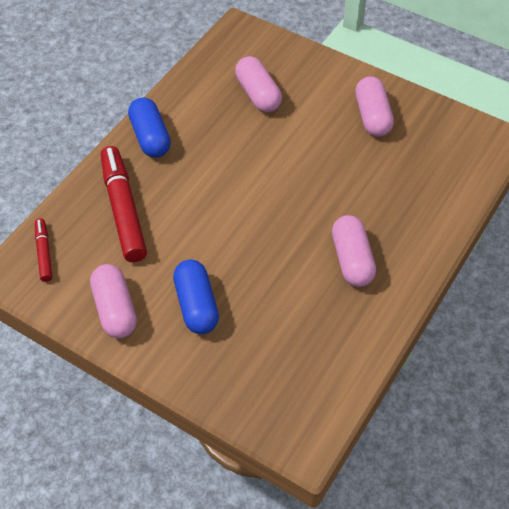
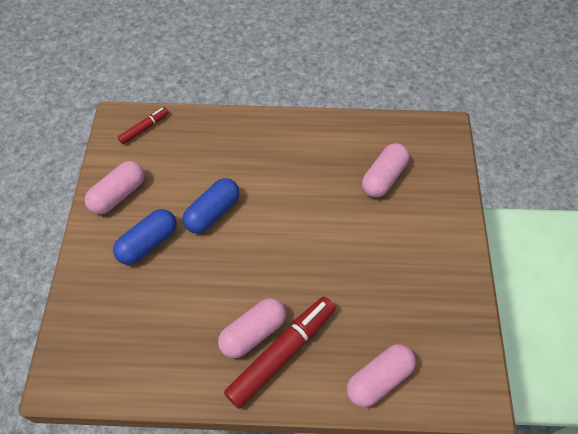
camera: 60 degrees right, 5 degrees up
(123, 209) = (209, 152): red marker -> red marker (281, 353)
(150, 137) = (288, 132): blue capsule -> blue capsule (213, 212)
(372, 116) = (424, 274): pink capsule -> pink capsule (379, 379)

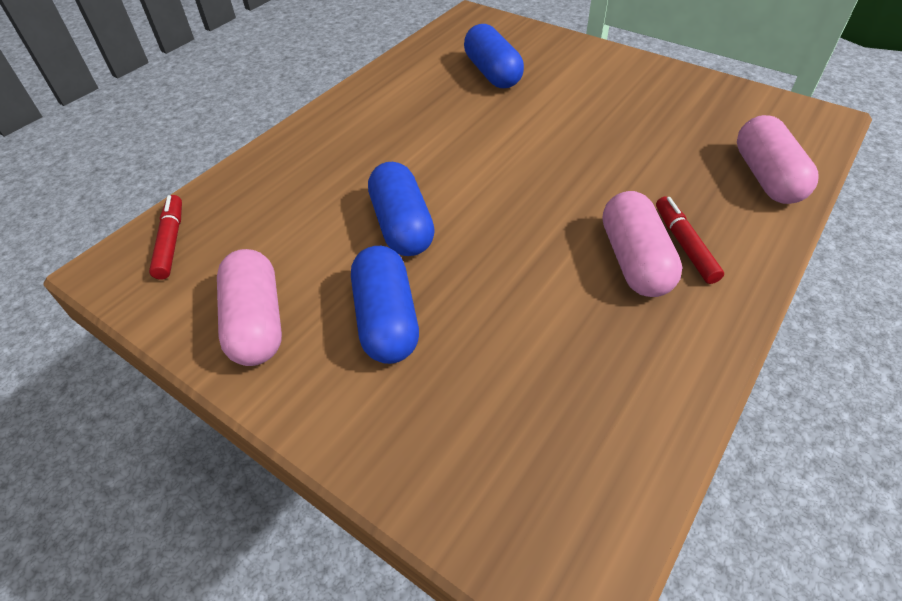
camera: 55 degrees left, 10 degrees down
(281, 353) = (684, 245): red marker -> red marker, size x0.51
(383, 177) = (492, 73): pink capsule -> blue capsule

